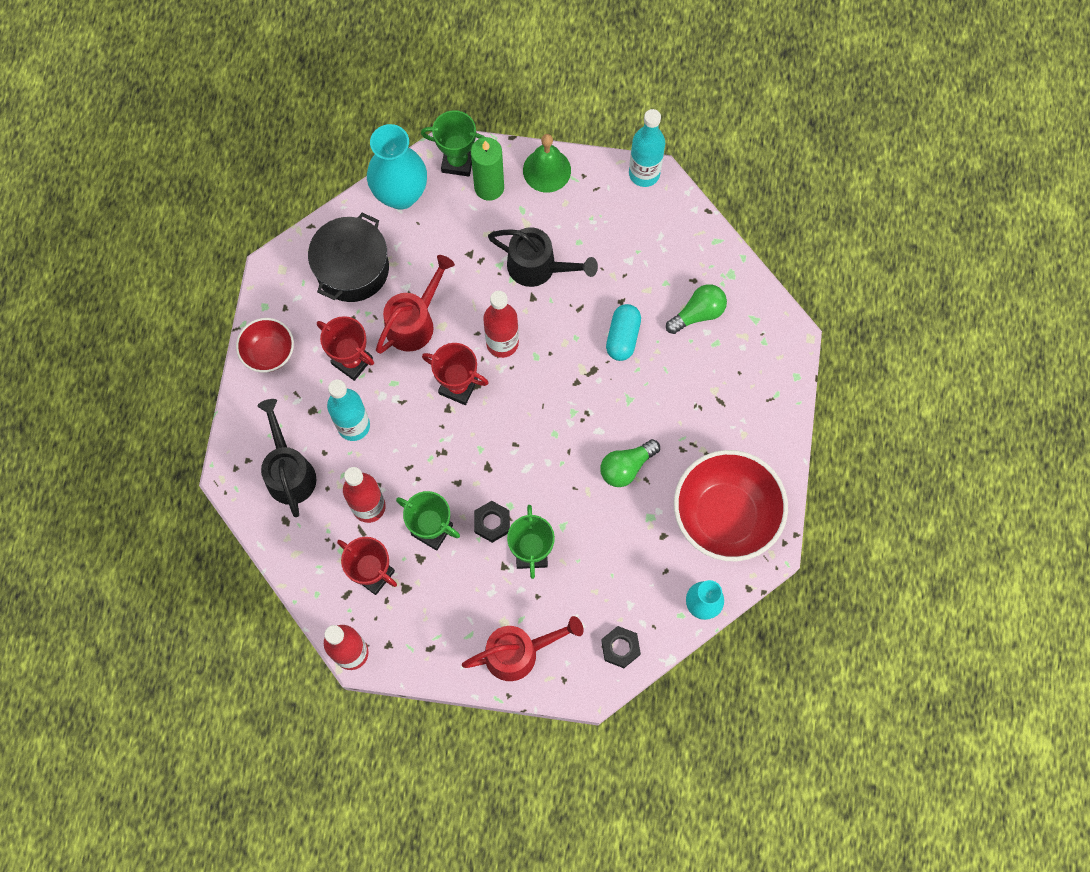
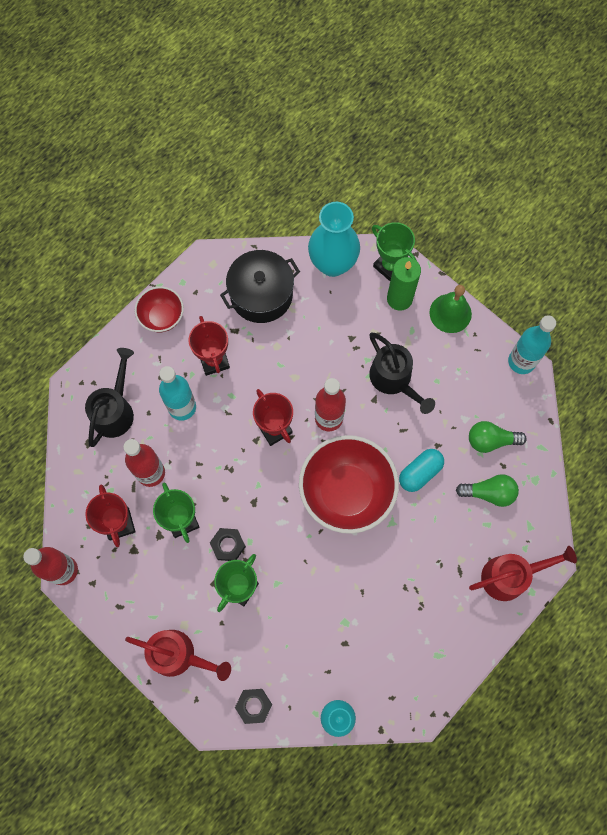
camera: 35 degrees right, 0 degrees up
(415, 321) = (278, 361): red watering can -> red watering can (511, 576)
(626, 467) = (354, 572): green light bulb -> green light bulb (491, 440)
(725, 516) = (402, 661): red bowl -> red bowl (346, 492)

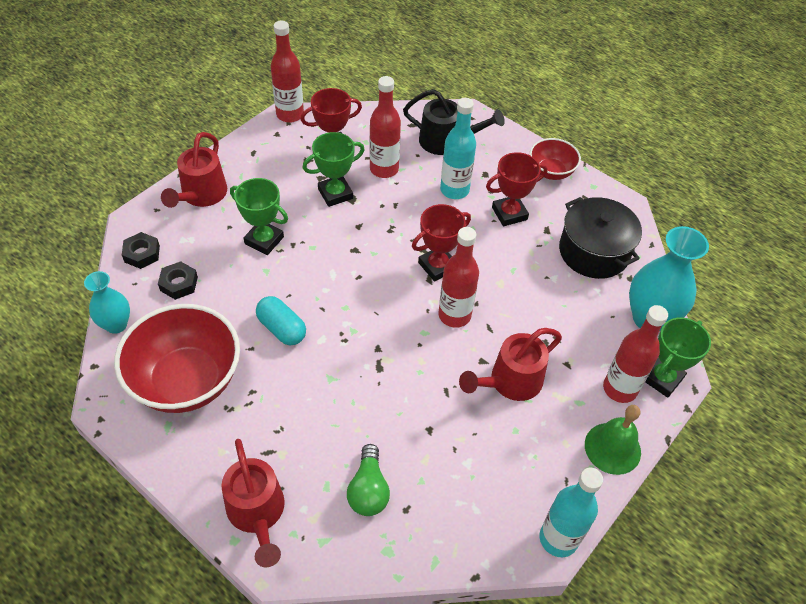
camera: 85 degrees right, 20 degrees down
(228, 545) = (309, 229): black nut -> black nut (179, 283)
(346, 492) = (367, 333): red bowl -> red bowl (187, 381)
(394, 380) = (509, 382): black watering can -> red watering can
(399, 299) = (620, 389): green candle -> red bottle
(420, 473) = (393, 409): turquoise capsule -> turquoise capsule (282, 329)
(491, 440) = (440, 494): green light bulb -> none

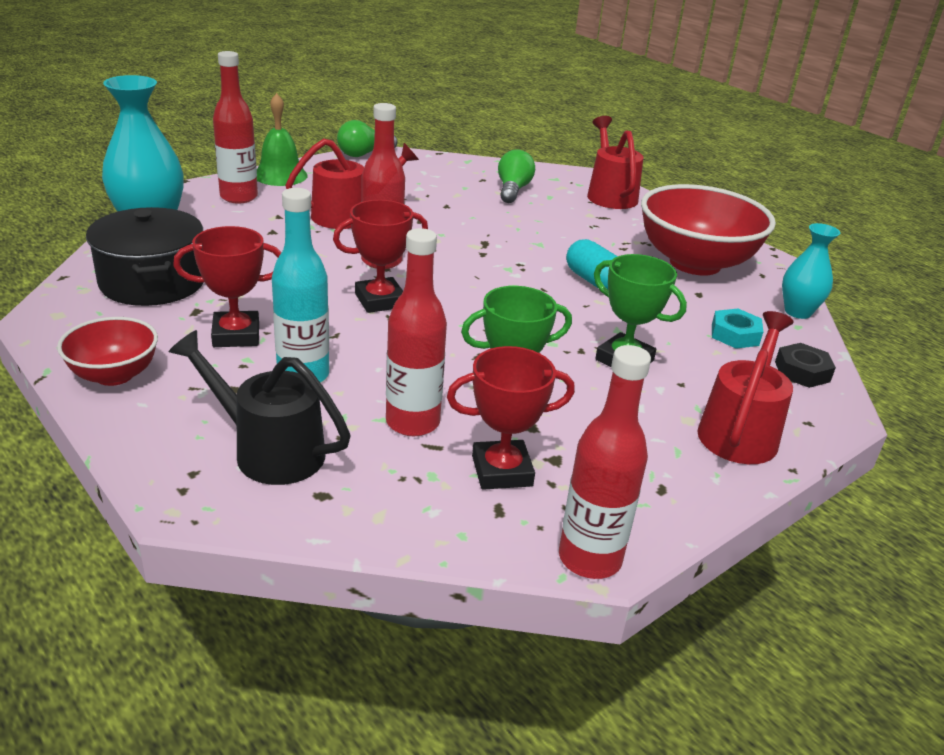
camera: 170 degrees left, 20 degrees down
(179, 283) = (735, 335): black nut -> turquoise nut
(558, 539) = (364, 154): turquoise bottle -> green light bulb
(662, 378) = (188, 195): green trophy -> none

